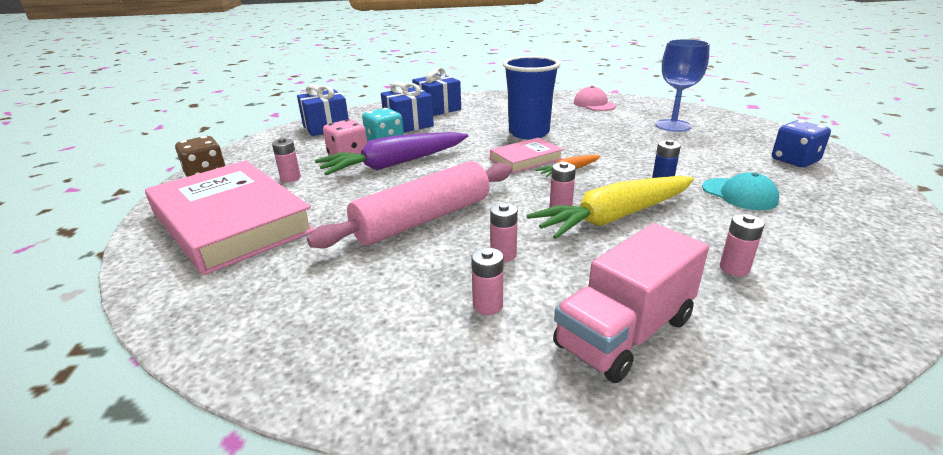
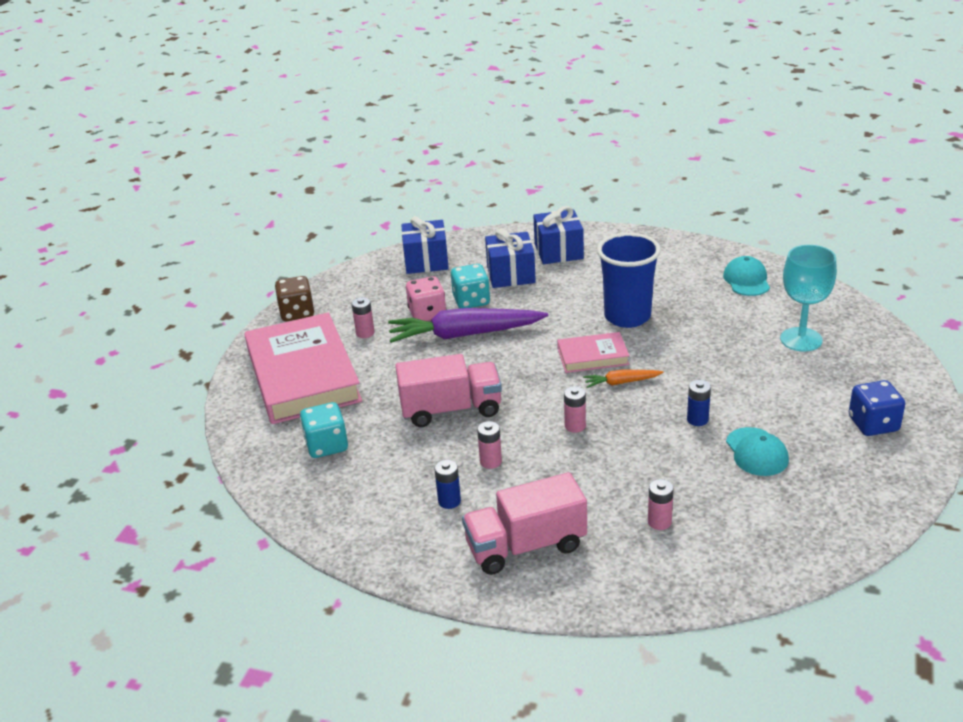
camera: 25 degrees right, 5 degrees up
(290, 282) = (326, 445): none -> turquoise dice
(423, 219) = (451, 410): pink rolling pin -> pink truck
(487, 305) = (449, 501): pink battery -> blue battery
(594, 104) = (746, 280): pink cap -> turquoise cap
(614, 217) = (612, 448): yellow carrot -> none
(673, 126) = (801, 339): blue goblet -> turquoise goblet

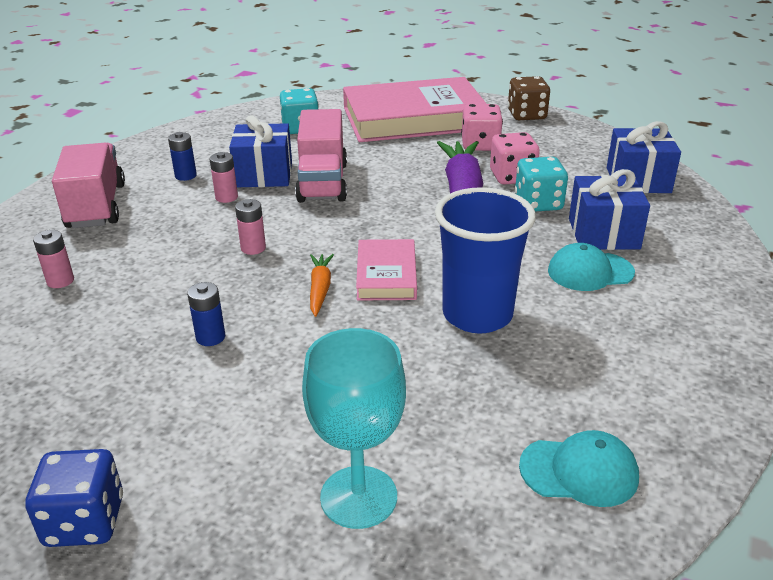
camera: 95 degrees right, 0 degrees up
(365, 333) = (480, 145): pink battery -> pink dice
(558, 251) = (674, 276): blue gift -> blue gift (264, 175)
(756, 452) = (114, 375): turquoise cap -> turquoise cap (590, 272)

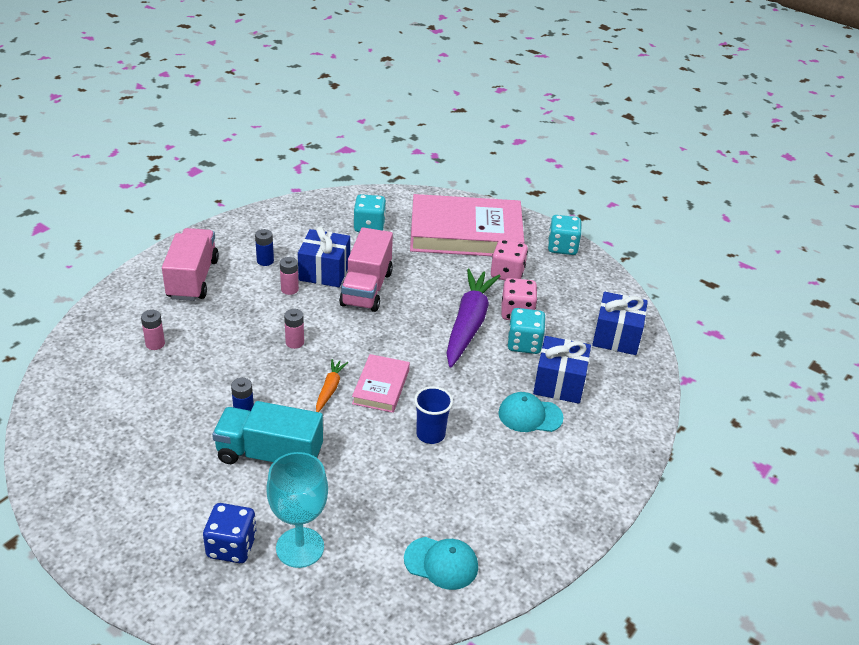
camera: 10 degrees right, 5 degrees up
(85, 521) = (138, 525): blue dice -> blue dice (231, 546)
(266, 381) = (270, 455): none -> turquoise truck
(477, 315) = (430, 434): blue cup -> blue cup, size x0.57
(526, 115) = (562, 247): brown dice -> turquoise dice

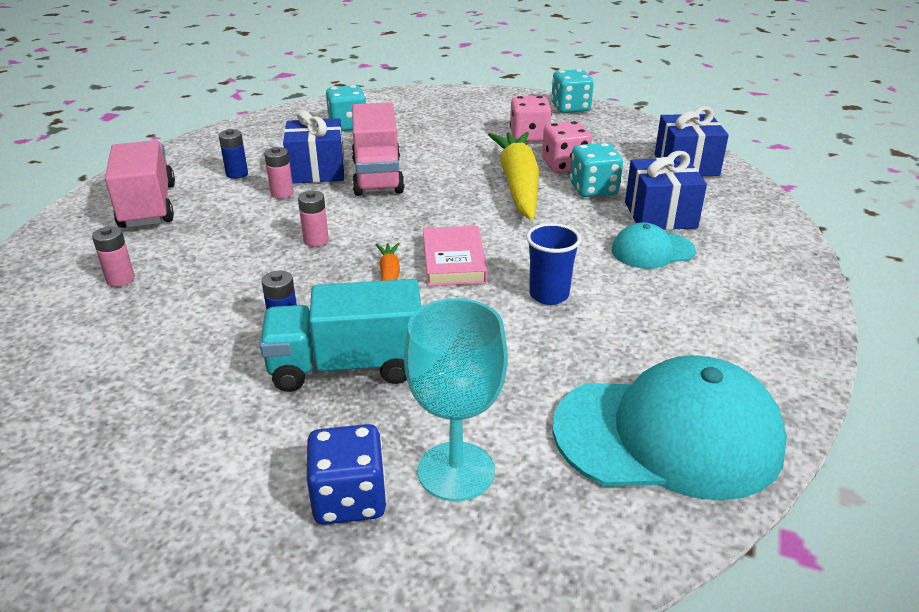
camera: 15 degrees left, 5 degrees down
(441, 563) = (668, 435): turquoise cap -> turquoise cap, size x1.98
(465, 233) = (460, 114): pink book -> none
(469, 324) = (518, 184): purple carrot -> yellow carrot

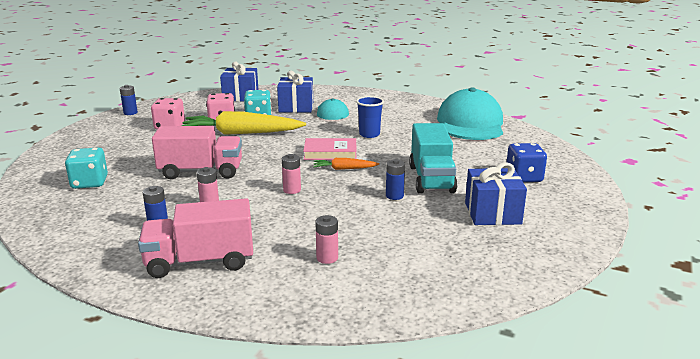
camera: 85 degrees left, 10 degrees down
(317, 170) = (175, 193): blue gift -> blue gift (492, 213)
(456, 471) = (501, 158): turquoise goblet -> none
(570, 108) = (130, 113): turquoise dice -> blue battery

